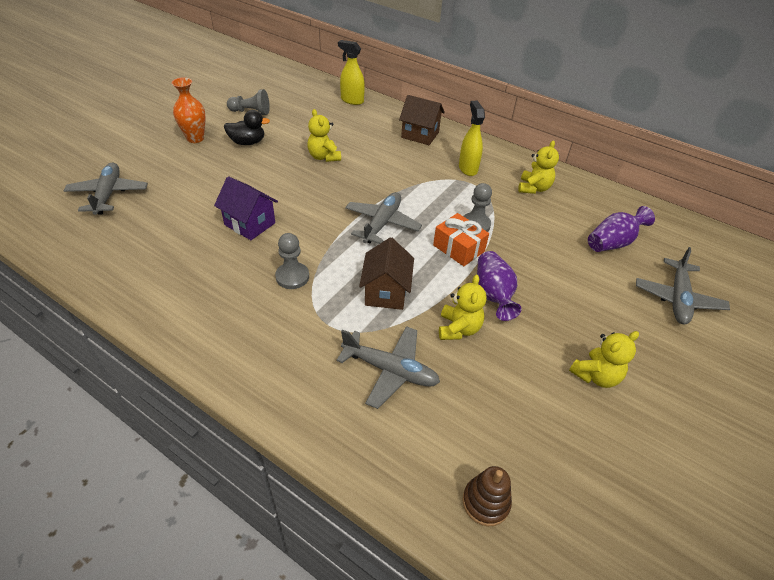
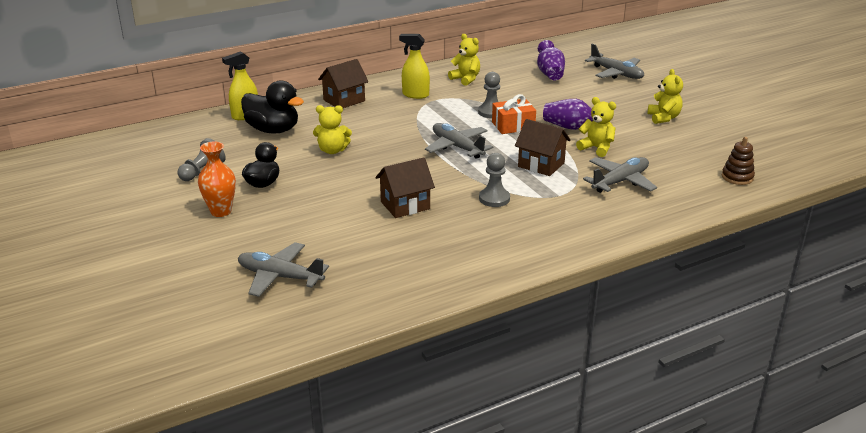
camera: 60 degrees left, 15 degrees down
(250, 224) = (405, 205): purple house -> brown house
(338, 119) = (273, 130): none -> black duck

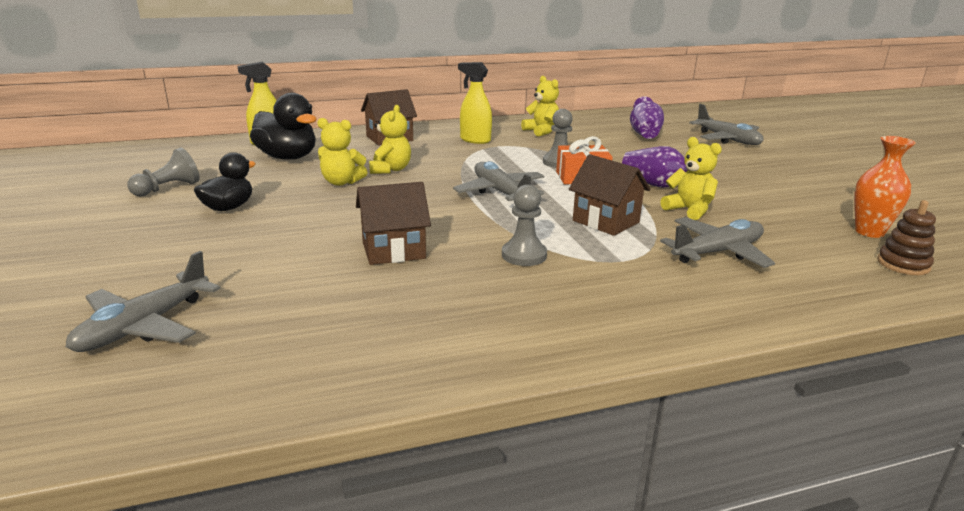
camera: 10 degrees right, 5 degrees down
(221, 211) = (147, 233): orange vase -> orange vase (869, 232)
(280, 277) = (144, 326): grey plane -> grey plane turned 90 degrees counterclockwise
(663, 118) = (787, 186): yellow teddy bear -> yellow teddy bear (390, 169)

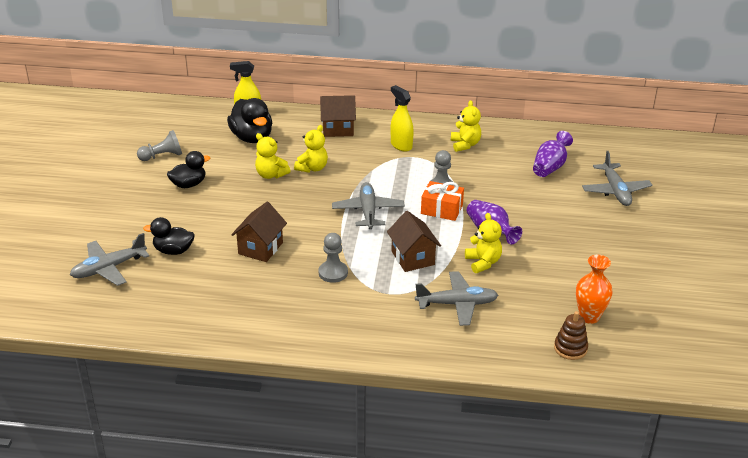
camera: 25 degrees right, 10 degrees up
(254, 280) = (173, 251): none -> black duck
(393, 250) = (260, 248): brown house -> brown house turned 75 degrees counterclockwise

